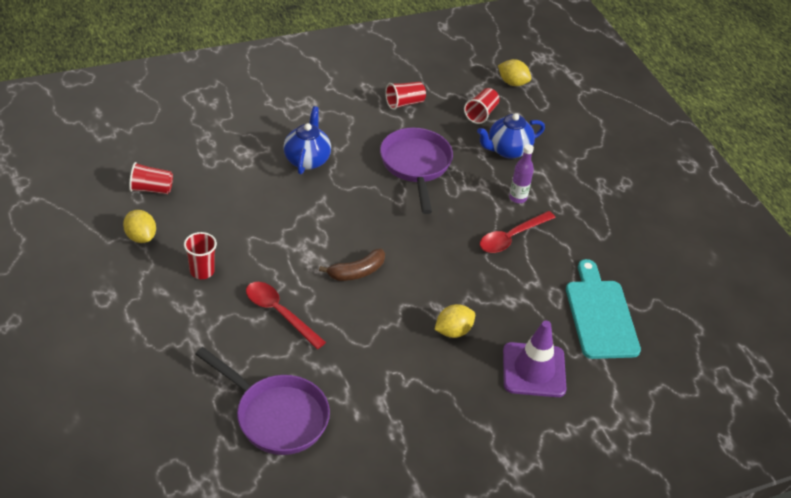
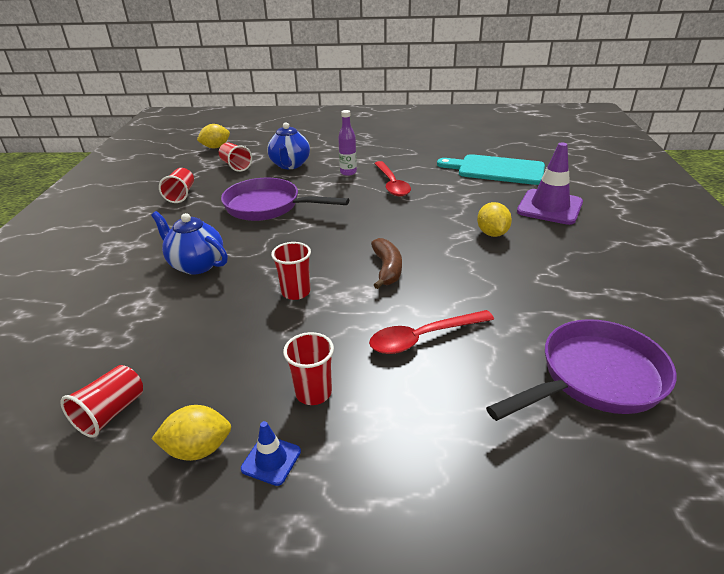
camera: 60 degrees left, 10 degrees down
(144, 270) = (271, 460): none -> blue traffic cone
(300, 228) = (296, 292): none -> red cup

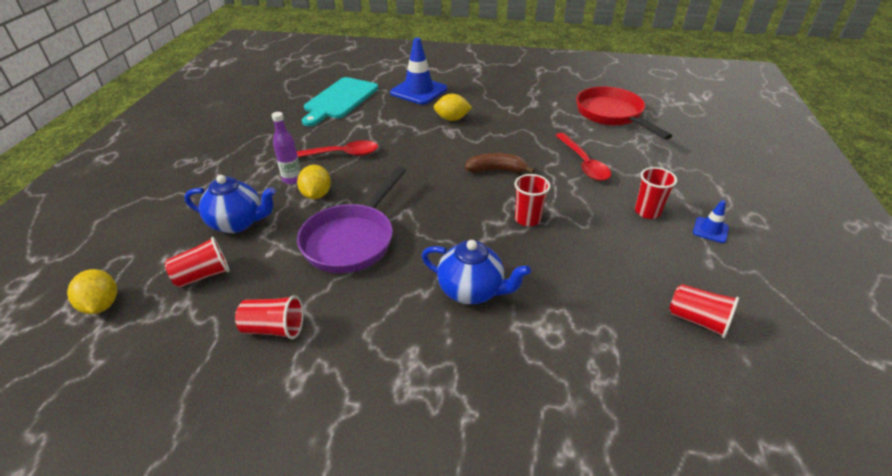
camera: 85 degrees left, 5 degrees up
(196, 265) = (472, 291): blue teapot -> blue teapot turned 105 degrees counterclockwise
(198, 449) = (714, 264): yellow lemon -> yellow lemon (316, 195)
(549, 207) = (418, 91): purple traffic cone -> blue traffic cone
(594, 378) = (612, 115): purple pan -> red pan

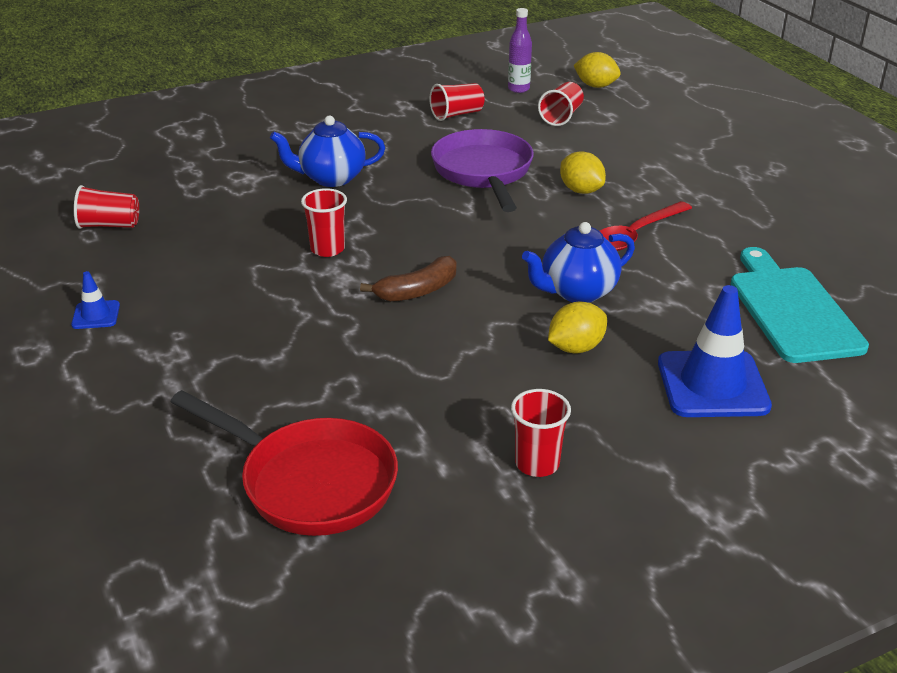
camera: 145 degrees right, 5 degrees down
(238, 223) = (606, 148): blue teapot -> blue teapot (577, 292)
(292, 179) = (633, 193): purple bottle -> purple bottle (518, 89)
(583, 163) = (305, 349): red spoon -> none
(647, 212) = (184, 309): red cup -> red cup (537, 463)

